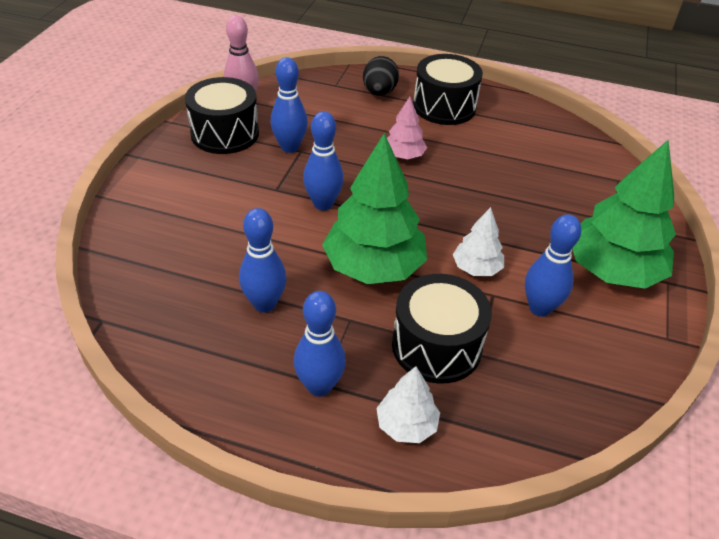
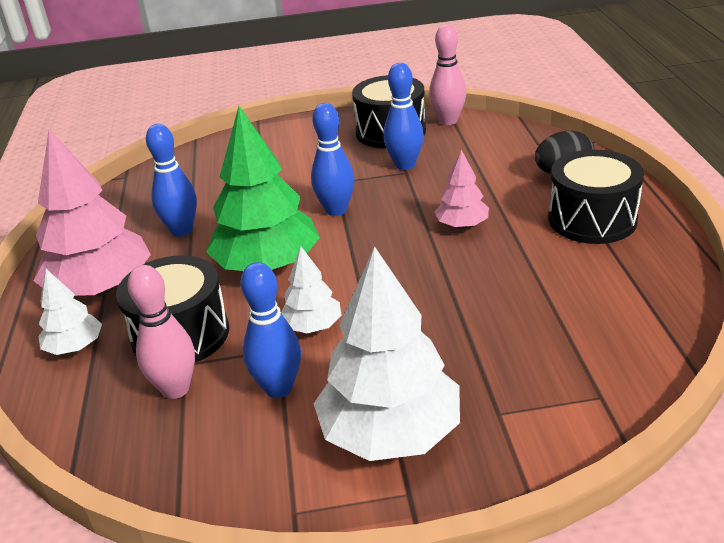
camera: 70 degrees right, 10 degrees down
(319, 386) = (101, 288): blue bowling pin -> pink tree
(509, 367) = (176, 389): none -> pink bowling pin
(612, 271) = (390, 433): green tree -> white tree

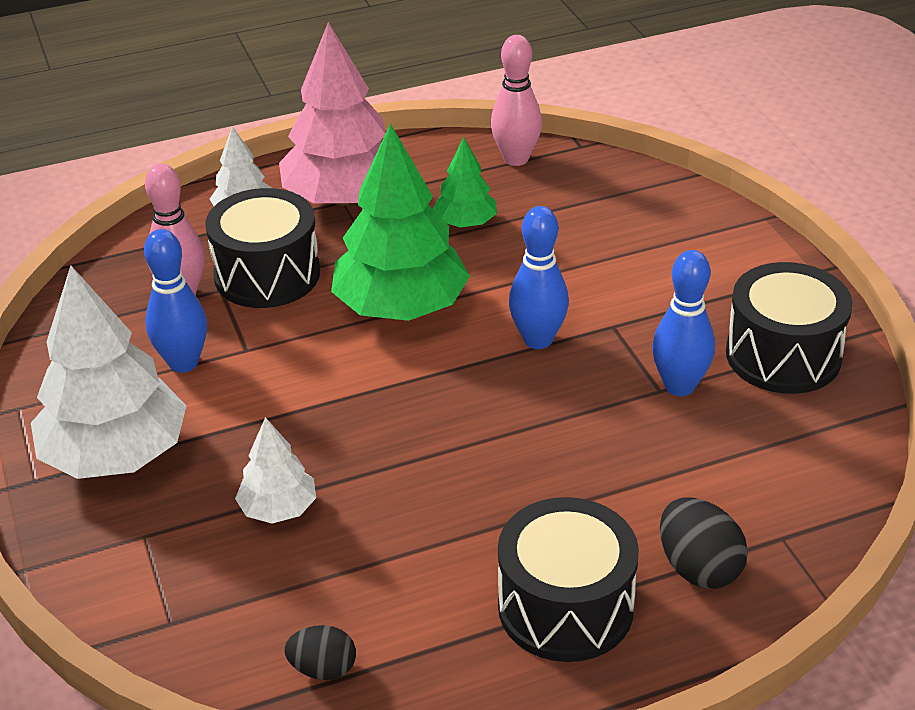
camera: 75 degrees right, 5 degrees up
(182, 230) = (465, 223): blue bowling pin -> green tree
(312, 326) = (287, 366): white tree -> white tree (278, 509)
(448, 121) = (844, 414): pink bowling pin -> pink bowling pin (516, 159)
(462, 225) = (523, 465): pink tree -> none
(647, 318) = (323, 669): none -> black egg

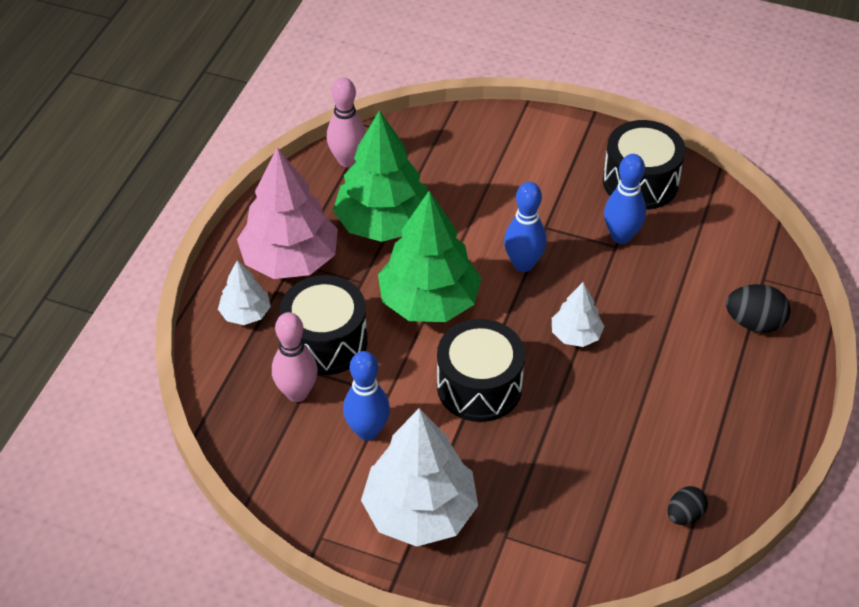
camera: 50 degrees left, 10 degrees up
(278, 509) = (545, 462): white tree -> white tree (576, 335)
(465, 223) = (383, 223): green tree -> green tree, size x1.97
(565, 607) = (732, 390): black drum -> black drum (479, 386)

